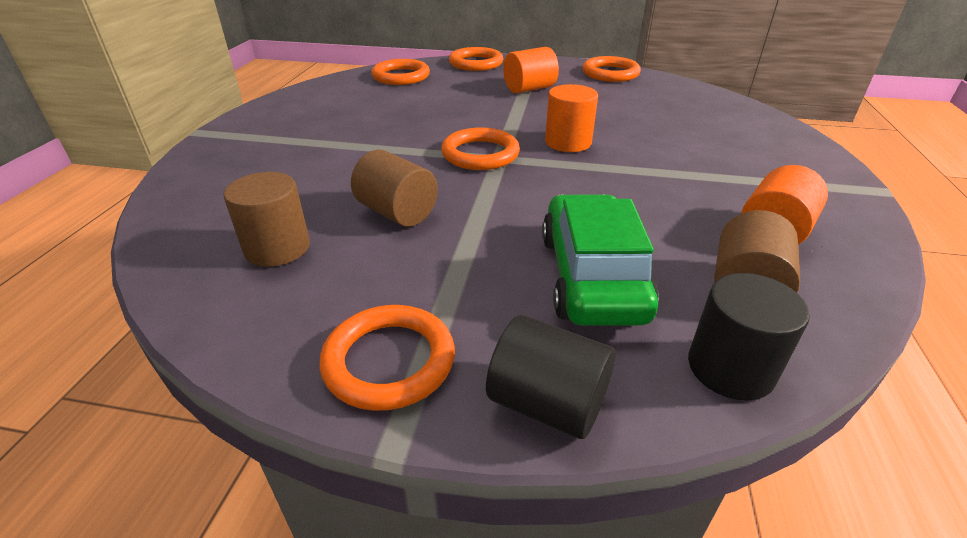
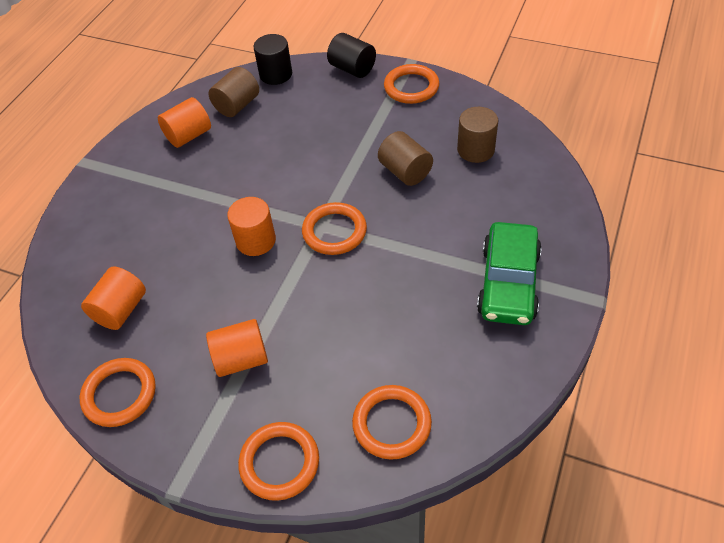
camera: 165 degrees left, 15 degrees up
(591, 276) = (307, 117): green car -> green car (508, 283)
(658, 100) = (121, 310): none -> orange cylinder

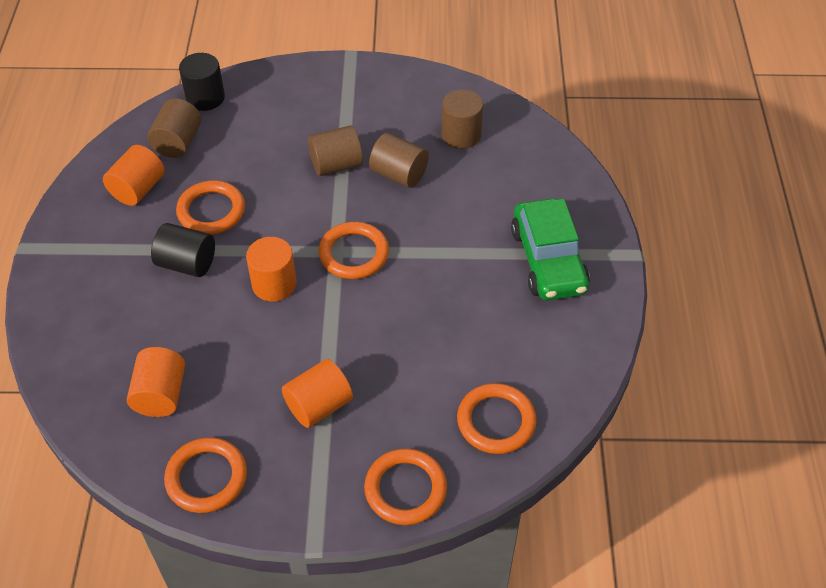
camera: 25 degrees left, 0 degrees up
(352, 69) = (290, 74): black cylinder -> black cylinder (187, 263)
(355, 151) = (336, 165): none -> brown cylinder
(411, 87) = (364, 82): orange ring -> orange ring (211, 211)

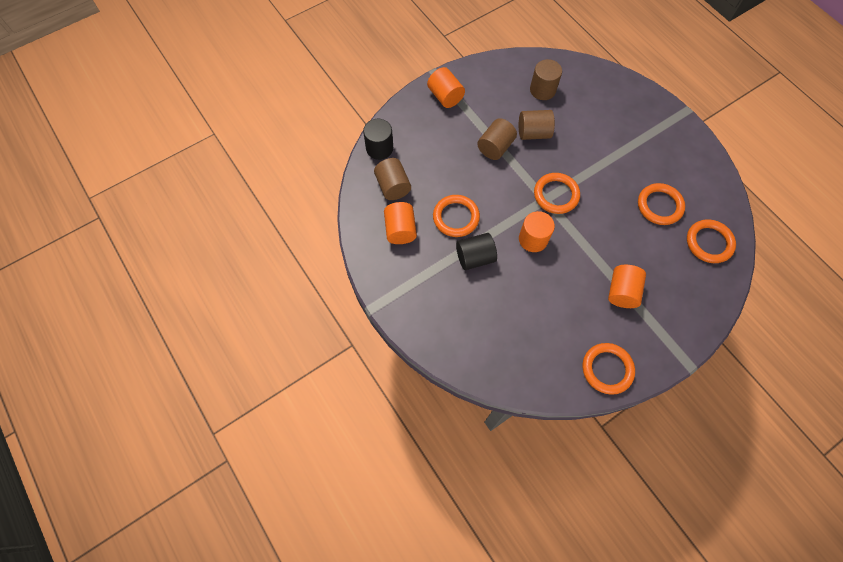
camera: 35 degrees left, 15 degrees up
(160, 394) = (538, 341): orange cylinder -> orange cylinder (445, 96)
(405, 489) = (703, 307): orange ring -> orange ring (659, 206)
(548, 260) = (652, 138): green car -> none

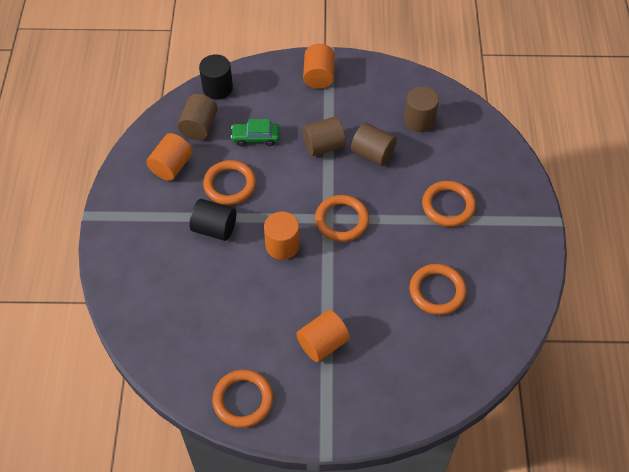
camera: 35 degrees right, 10 degrees down
(442, 170) = (255, 137): none -> green car
(709, 243) = (456, 356): orange ring -> orange ring (448, 206)

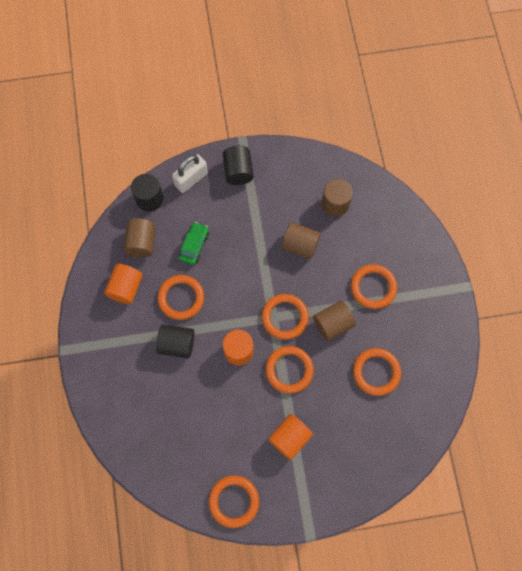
camera: 10 degrees left, 15 degrees up
(255, 137) = (194, 246): green car -> green car turned 120 degrees clockwise
(266, 76) = (191, 179): none -> white padlock
(319, 76) = (238, 171): orange cylinder -> black cylinder
(323, 146) = (256, 244): brown cylinder -> brown cylinder (332, 324)
(336, 273) = (289, 370): none -> orange ring

